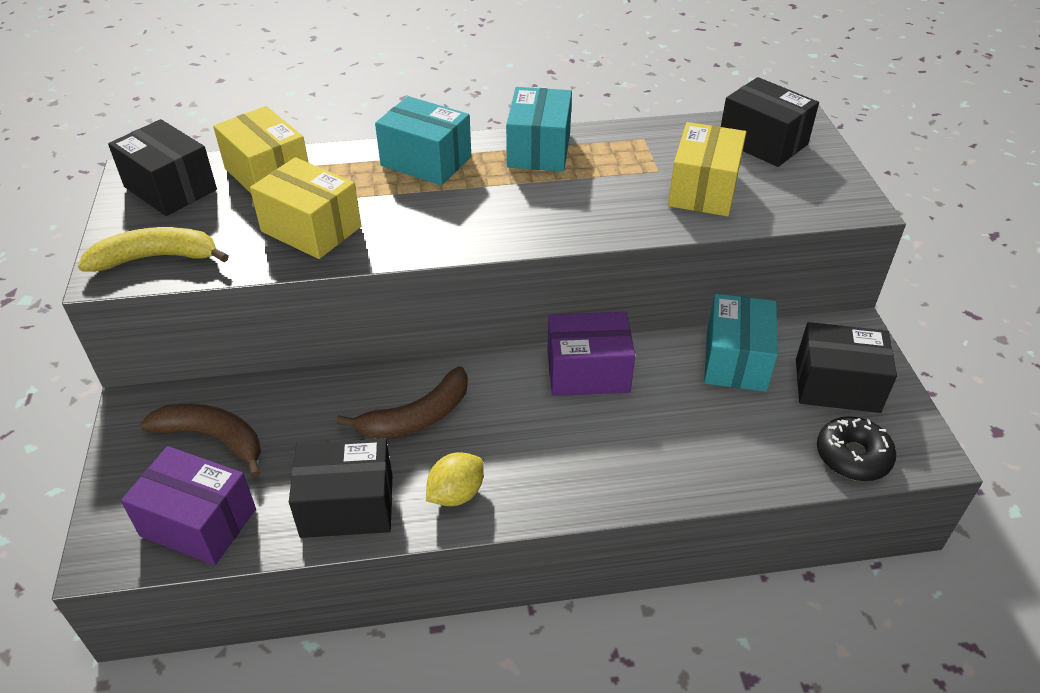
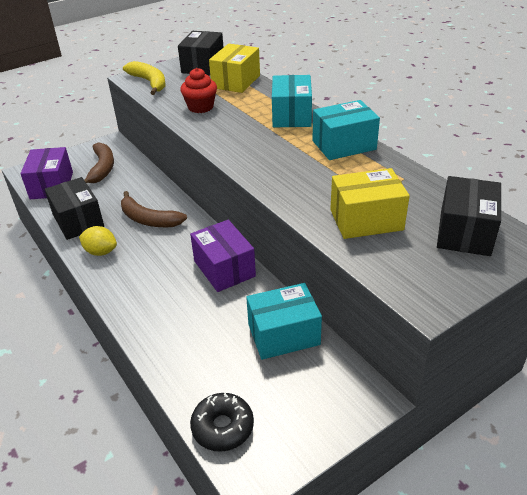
camera: 65 degrees right, 5 degrees down
(311, 229) = (200, 107): yellow box -> red cupcake
(837, 385) = (296, 400): black box -> none

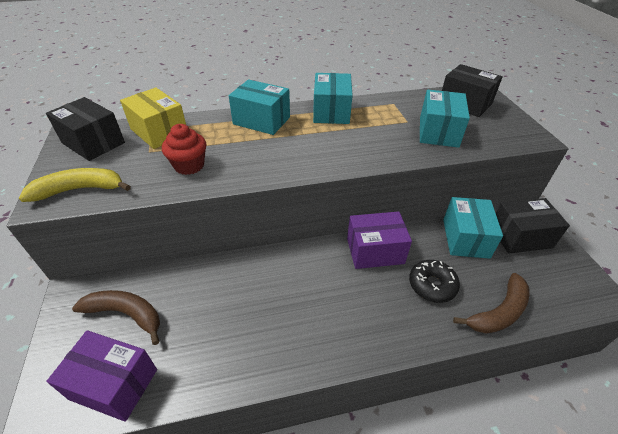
camera: 70 degrees left, 5 degrees up
(78, 221) = (224, 361): black box -> black box (520, 236)
(101, 252) = (301, 347): yellow lemon -> none
(148, 219) = (267, 289): brown banana -> brown banana (499, 312)
(222, 427) = (558, 301): black donut -> black donut (432, 285)
(366, 220) = (438, 132): yellow box -> turquoise box

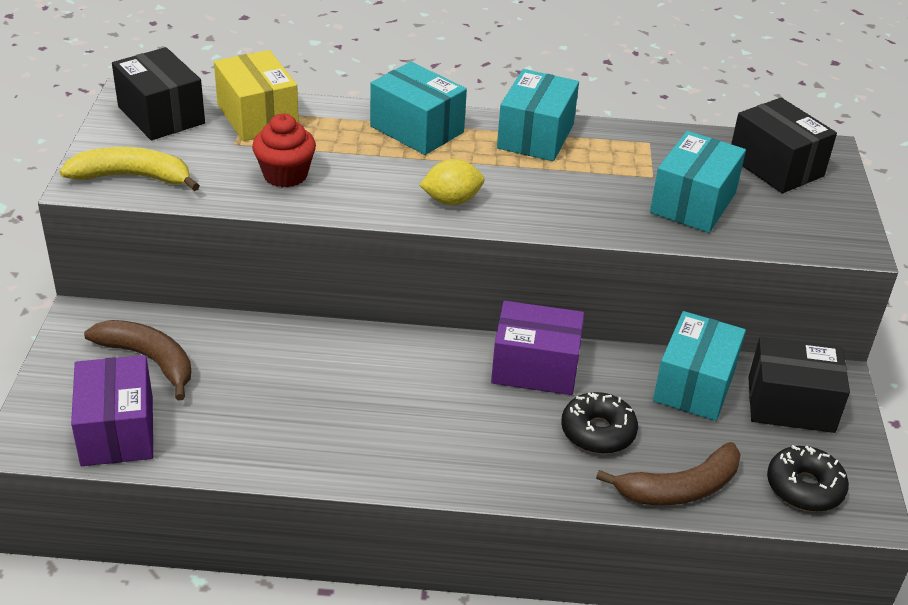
camera: 15 degrees right, 5 degrees down
(114, 384) = (117, 431): purple box -> purple box turned 45 degrees clockwise
(302, 160) = (451, 200): none -> yellow lemon
(562, 289) = (804, 487): none -> black donut

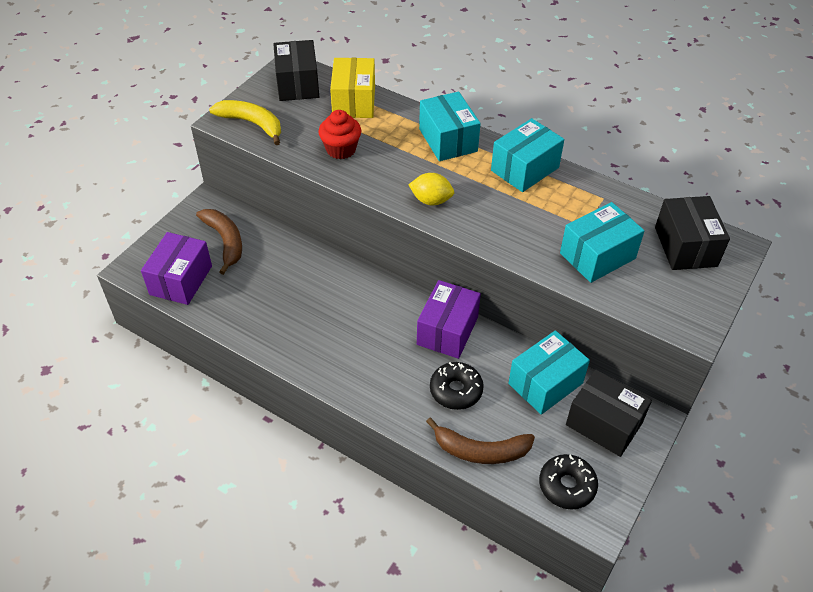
camera: 30 degrees right, 10 degrees up
(535, 368) = (447, 331): purple box -> purple box turned 75 degrees clockwise

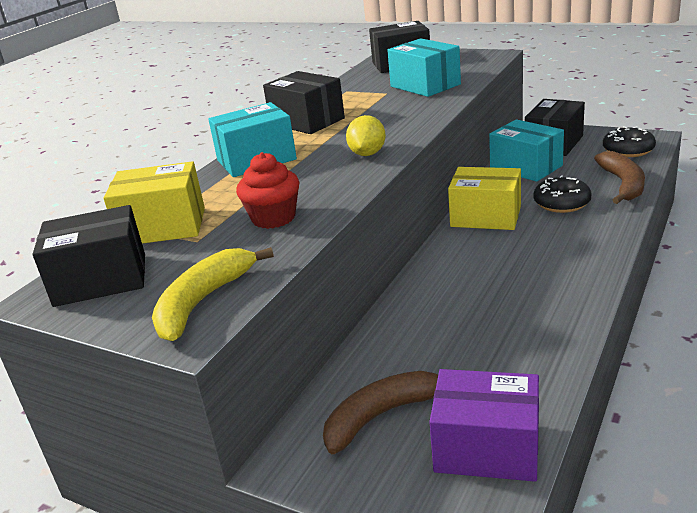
camera: 90 degrees left, 20 degrees down
(447, 331) = (485, 216): purple box -> yellow box
(524, 169) = (307, 121): turquoise box -> black box

